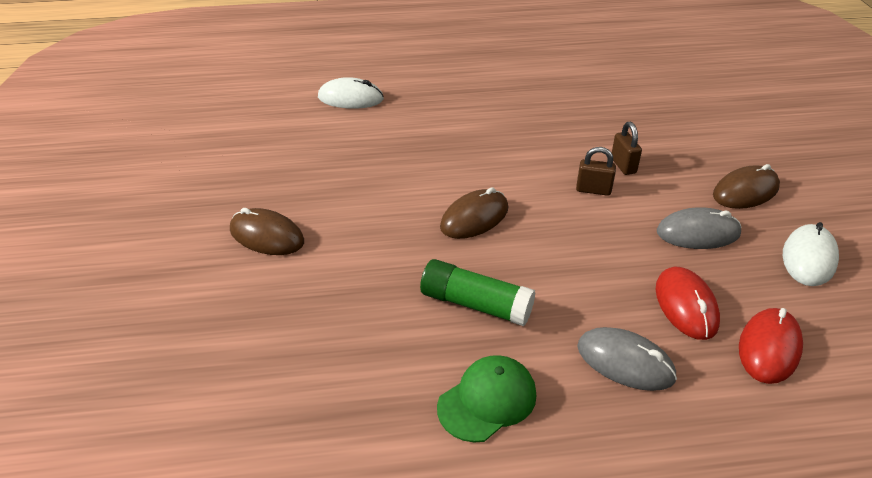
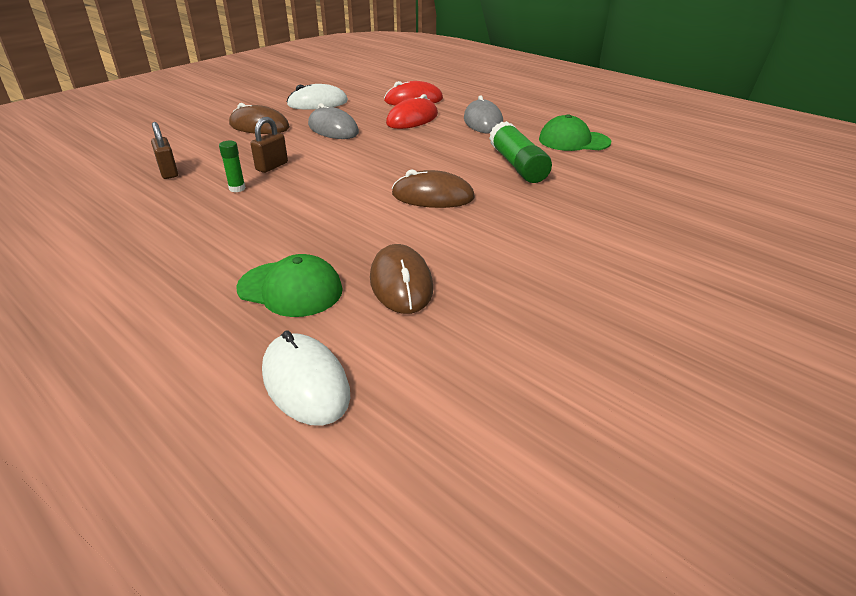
camera: 130 degrees left, 5 degrees down
(267, 236) = (624, 276): brown mouse -> brown mouse (401, 283)
(428, 117) = (290, 289): none -> green cap
(592, 138) = (237, 188): none -> green glue stick
(593, 190) = (325, 167): brown padlock -> brown padlock (168, 172)

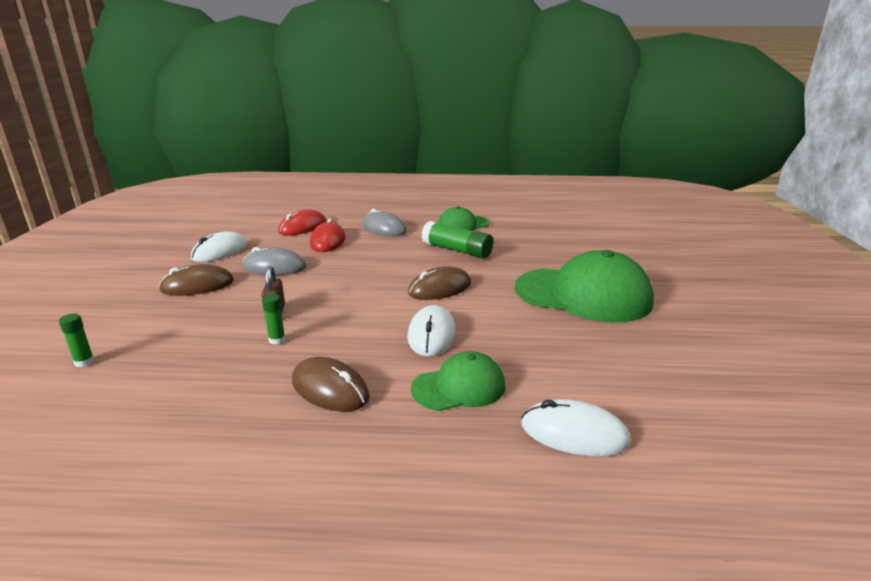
camera: 40 degrees left, 10 degrees down
(118, 156) = (84, 362): none -> green glue stick
(168, 172) = (178, 353): brown padlock -> none
(350, 234) = (431, 335): none -> white mouse
(401, 283) = (519, 349): brown mouse -> brown mouse (330, 389)
(574, 262) = (583, 295): none -> green cap

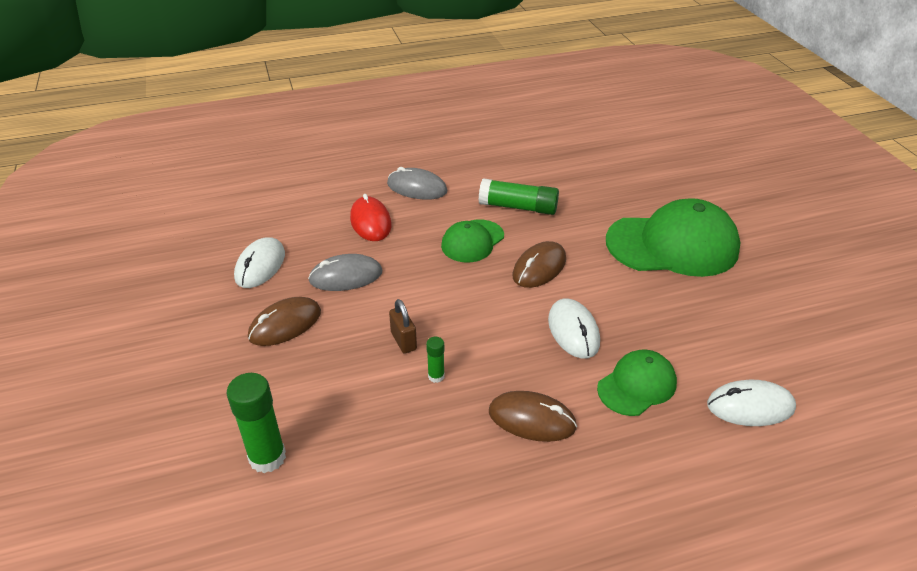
camera: 20 degrees left, 15 degrees up
(84, 362) = (267, 457): green glue stick -> green glue stick, size x1.98
(302, 227) = (322, 204): red mouse -> none
(463, 224) = (497, 164): green cap -> green cap (472, 241)

